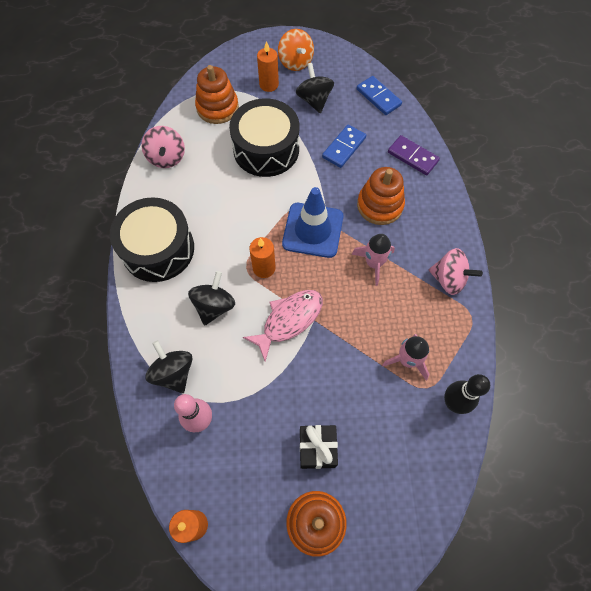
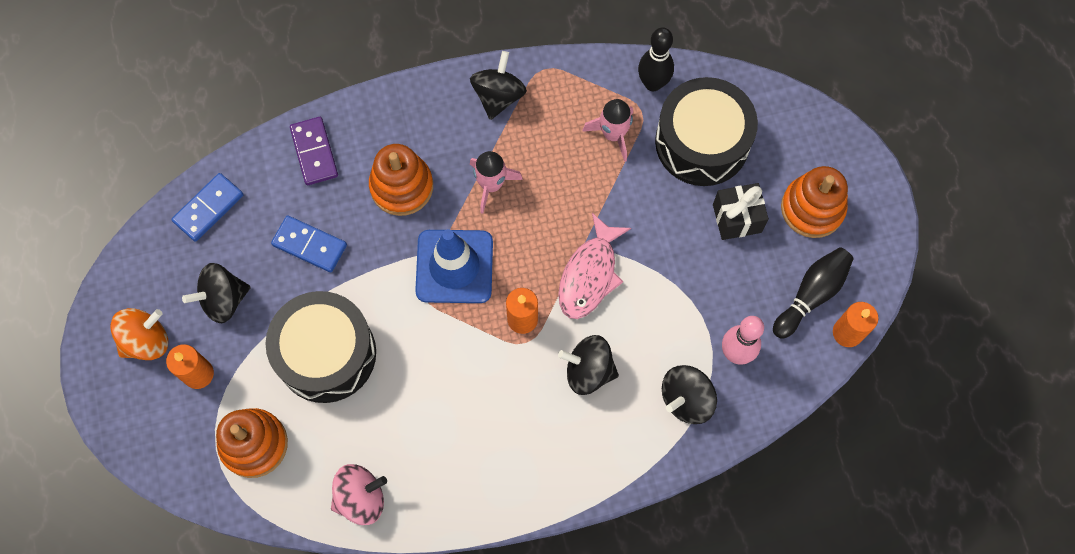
camera: 100 degrees left, 5 degrees up
(158, 249) = (518, 467): black drum -> black drum (702, 142)
(235, 499) = (811, 295): none -> black bowling pin
(289, 320) = (589, 275): pink fish -> pink fish turned 105 degrees counterclockwise
(412, 157) = (314, 152): purple domino -> purple domino turned 45 degrees counterclockwise
(448, 279) = (498, 96): pink spinning top -> black spinning top

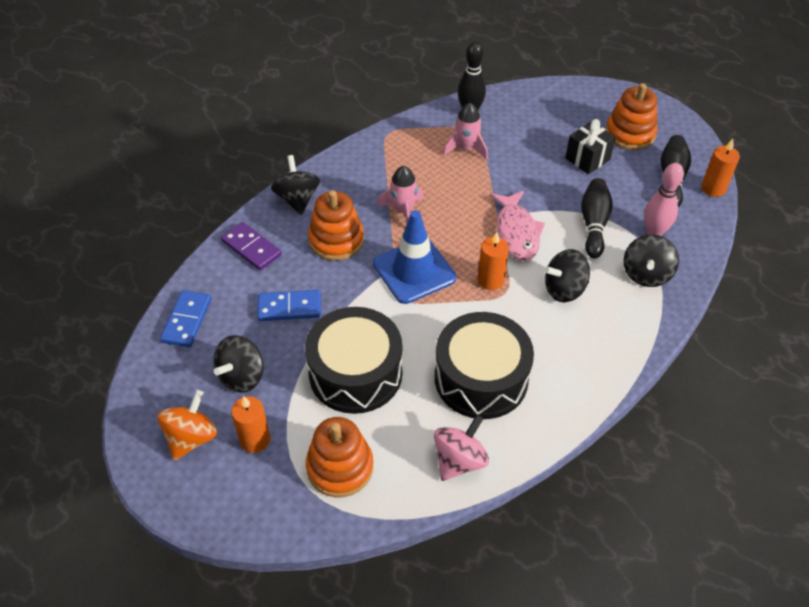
camera: 30 degrees left, 20 degrees down
(498, 96) = (368, 160): black spinning top -> black spinning top (297, 199)
(678, 308) = (593, 224): none -> black bowling pin
(702, 142) = (529, 129): black drum -> black drum (481, 378)

